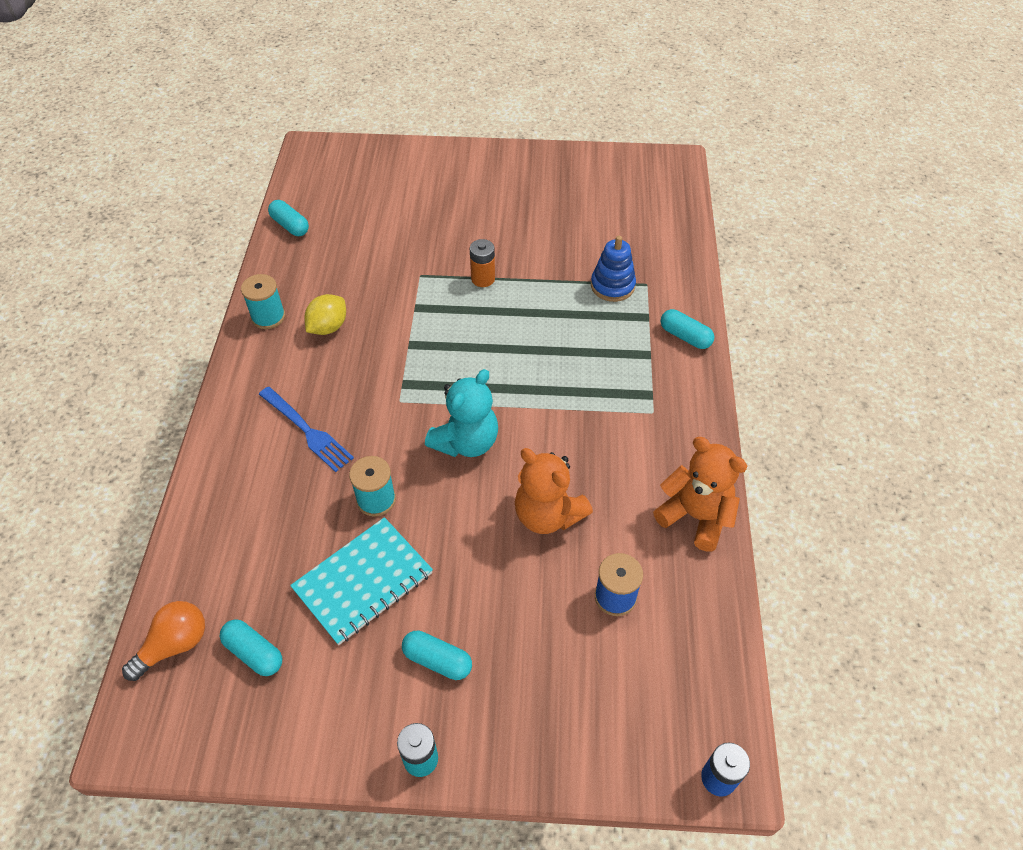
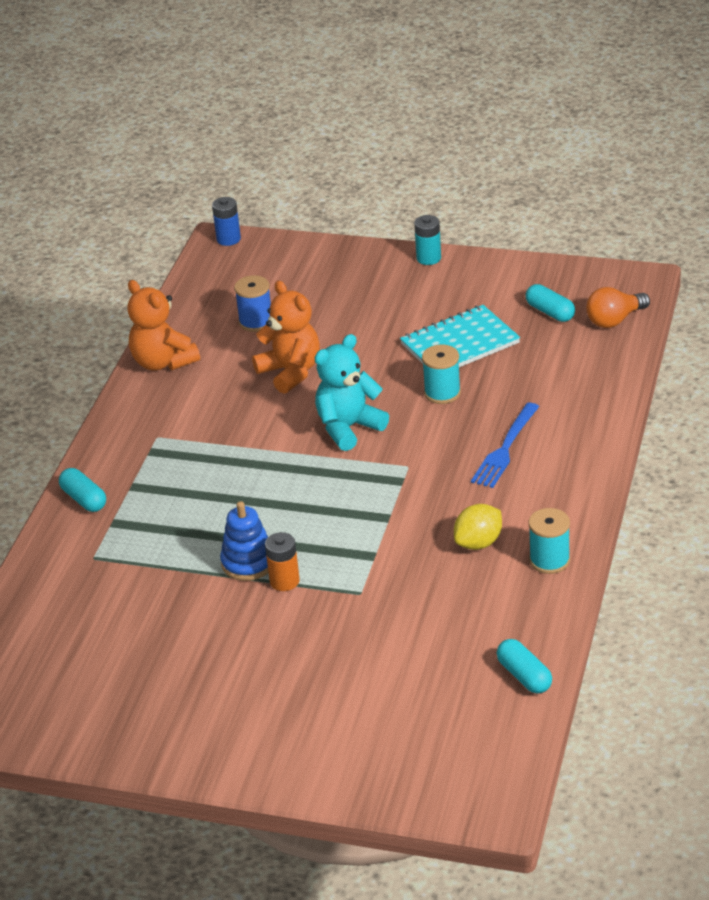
camera: 165 degrees left, 15 degrees down
(307, 431) = (505, 448): blue fork -> blue fork turned 120 degrees counterclockwise
(437, 660) = (407, 299): turquoise capsule -> none
(612, 286) = (134, 559): blue stacking toy -> blue stacking toy (248, 563)

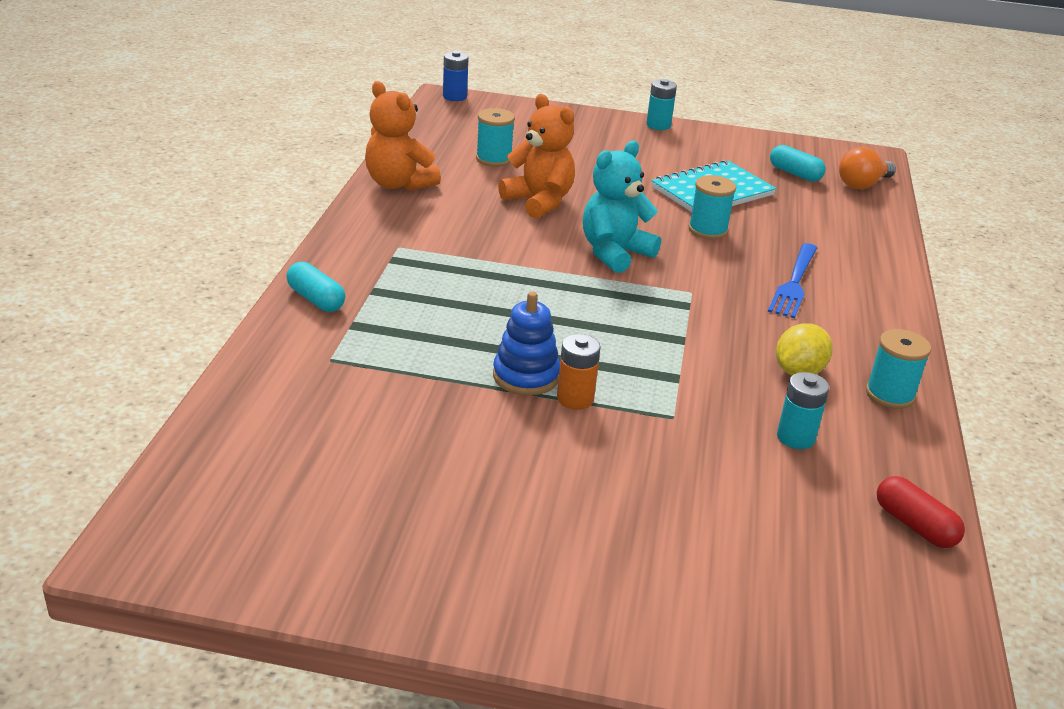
camera: 10 degrees left, 5 degrees down
(256, 322) = (494, 159): blue spool -> turquoise spool
(455, 606) = (795, 437): none -> turquoise battery
(524, 676) = (915, 525): turquoise capsule -> red capsule

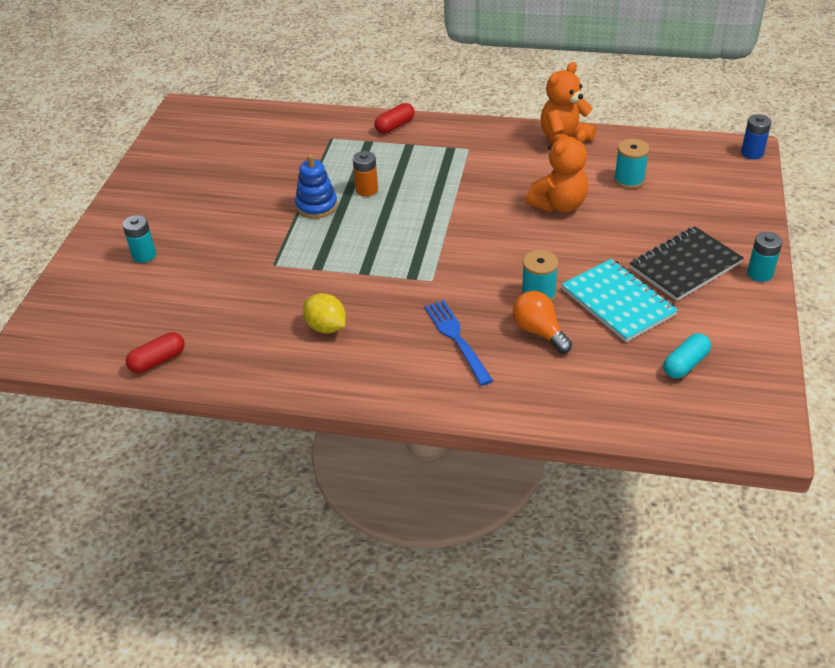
camera: 95 degrees right, 10 degrees up
(316, 299) = (395, 126): turquoise capsule -> red capsule
(575, 398) = (293, 225): orange battery -> orange battery (367, 190)
(614, 253) = (483, 243): turquoise teddy bear -> none
(649, 153) = (685, 266): none -> black notebook
(794, 283) = (457, 339): blue fork -> blue fork turned 45 degrees clockwise
(795, 437) = (249, 317): turquoise battery -> turquoise battery (144, 255)
(862, 184) = (682, 415): orange light bulb -> orange light bulb (539, 332)
(890, 394) = (298, 373): turquoise spool -> none

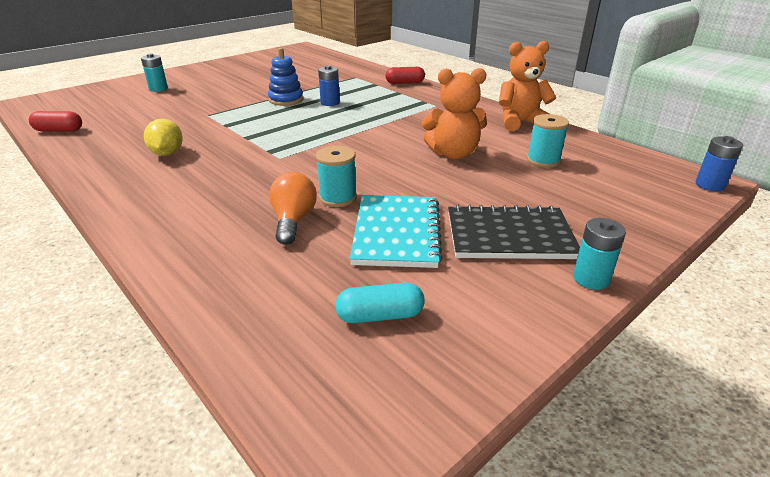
camera: 35 degrees right, 10 degrees down
(367, 190) = (330, 103): orange battery -> blue battery
(457, 339) = (227, 196): blue fork -> none

